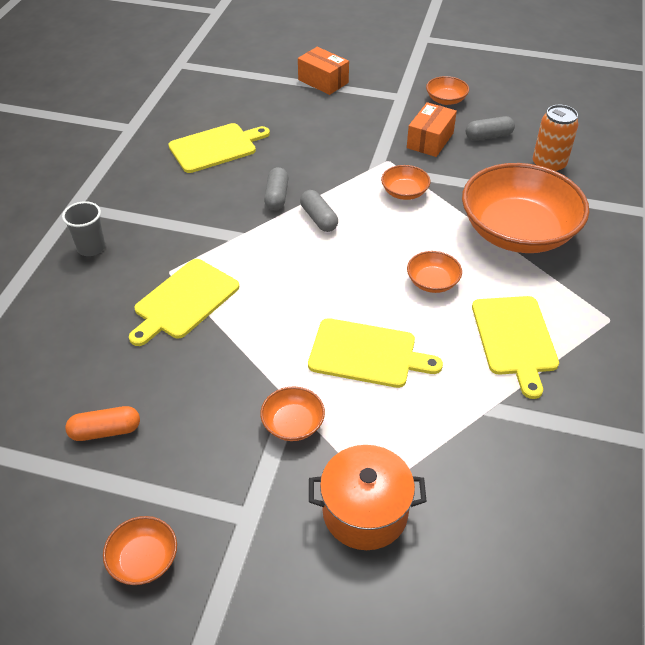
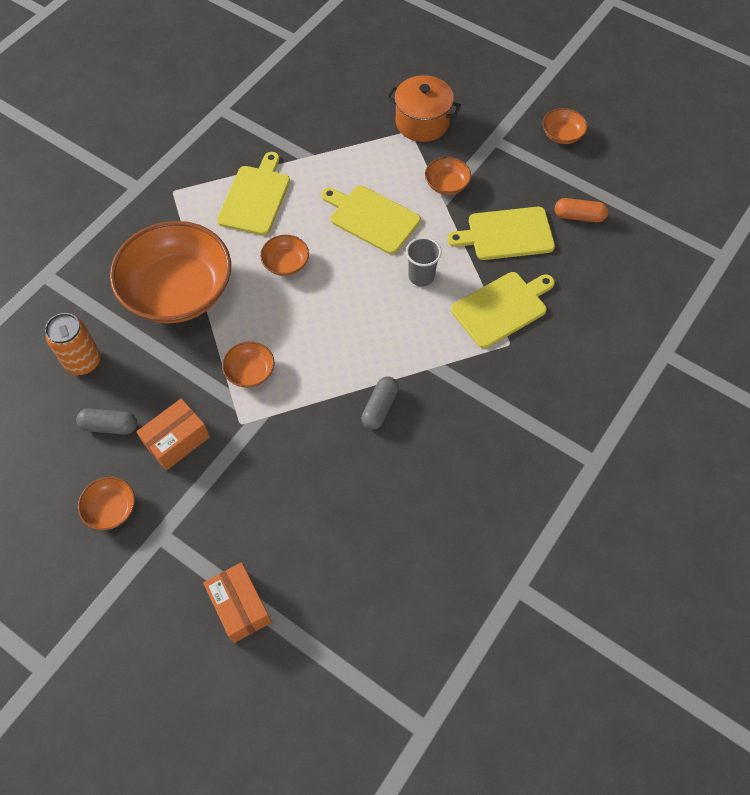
camera: 160 degrees left, 15 degrees up
(91, 248) = (579, 395): grey cup -> grey cup (421, 276)
(216, 147) = (421, 511): yellow cutting board -> yellow cutting board (506, 234)
(319, 218) = (350, 364): grey capsule -> none

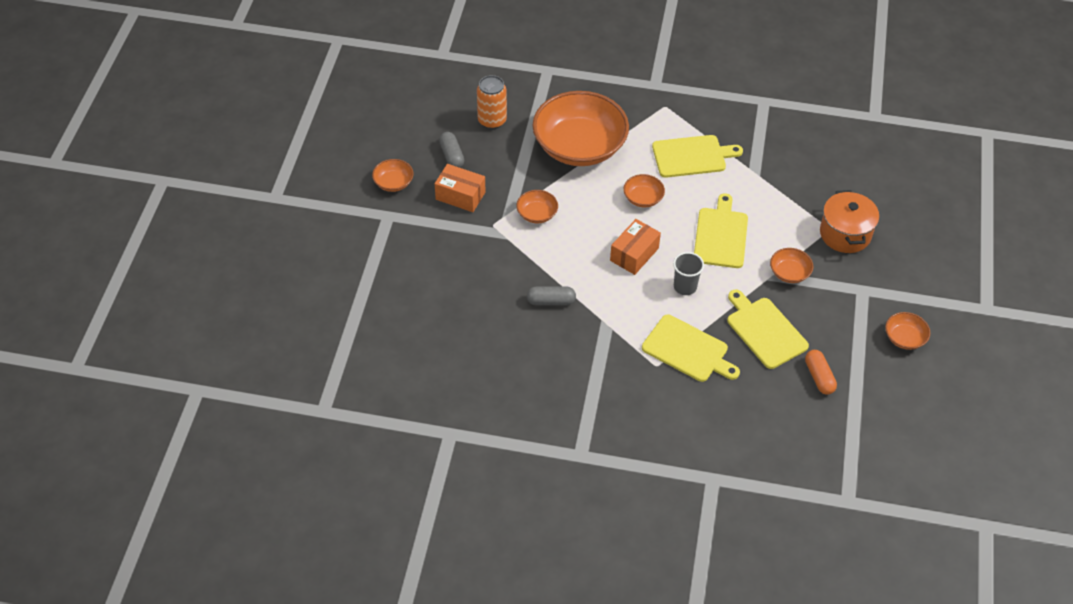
camera: 65 degrees right, 10 degrees down
(240, 606) = (360, 278): orange box -> orange box (634, 254)

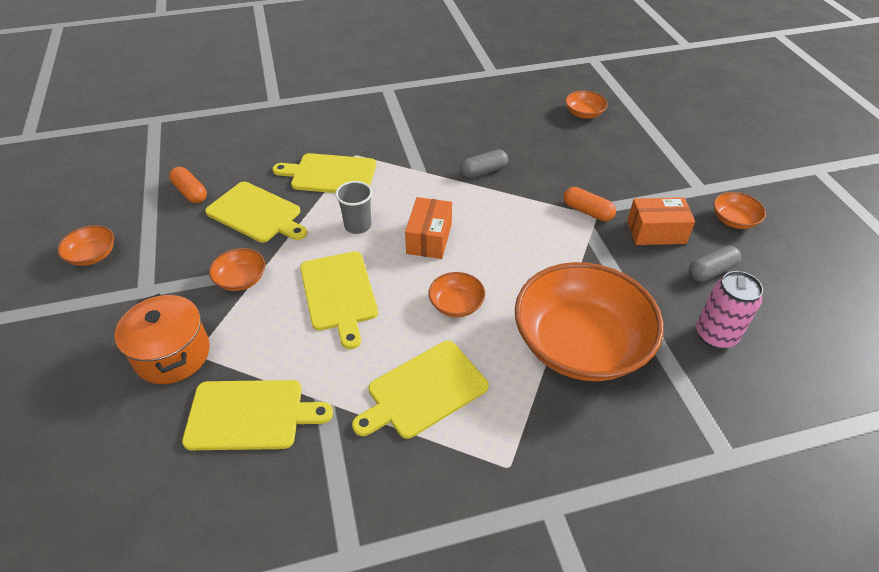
camera: 155 degrees right, 5 degrees down
(452, 156) = (711, 271): grey capsule -> grey capsule turned 75 degrees counterclockwise
(492, 121) = (715, 335): orange can -> pink can
(496, 231) = (587, 211): none -> orange capsule
(537, 214) = (561, 242): orange bowl -> orange bowl (584, 113)
(800, 180) = (250, 414): none -> yellow cutting board

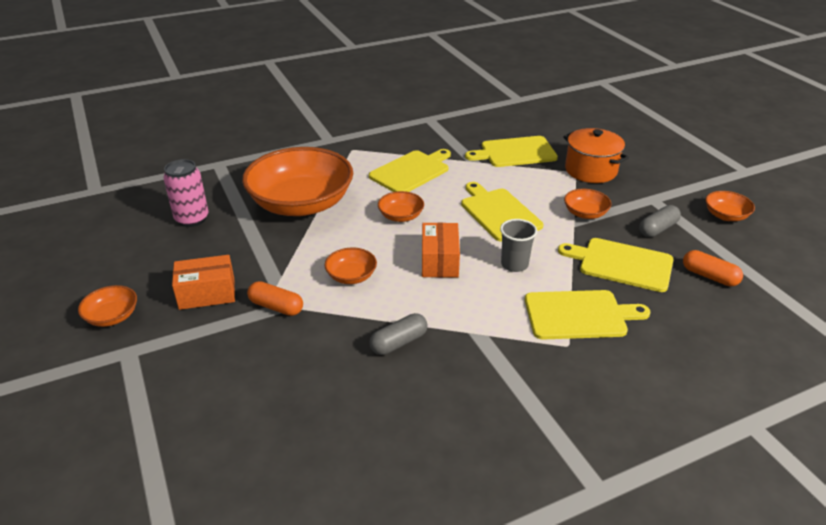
camera: 170 degrees right, 10 degrees down
(584, 113) = (250, 472): orange bowl -> orange bowl (351, 276)
(711, 271) = (168, 263): grey capsule -> grey capsule (657, 229)

